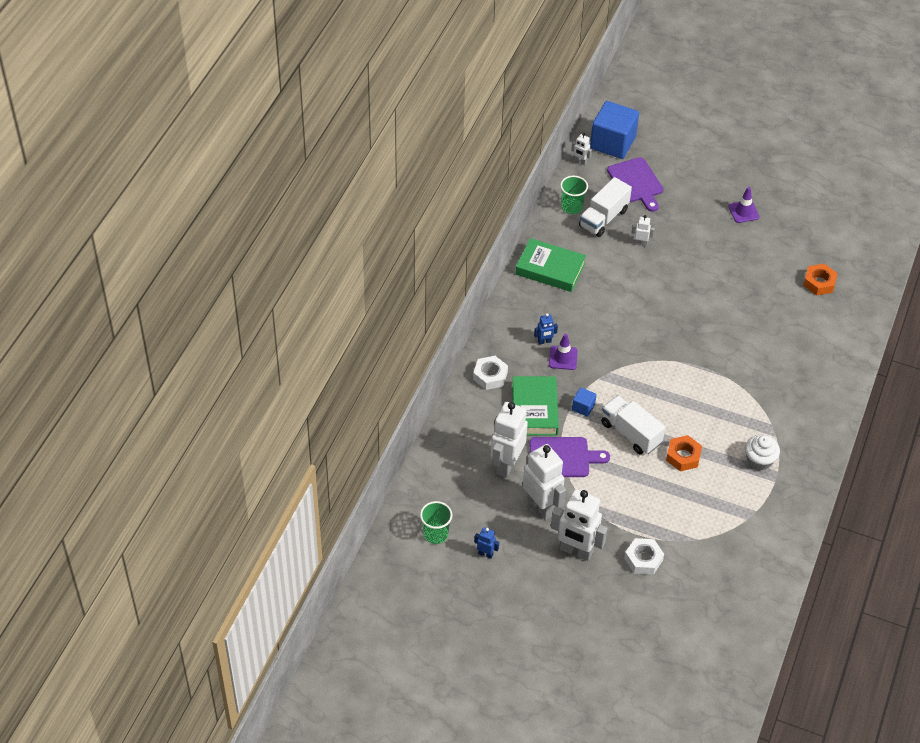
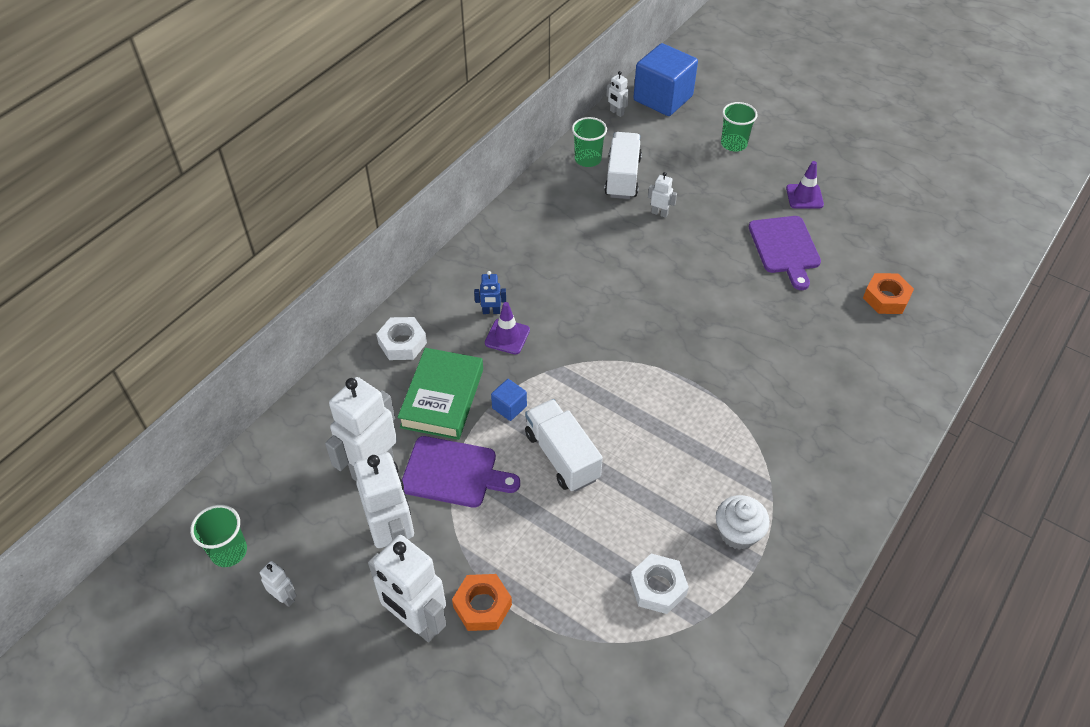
camera: 15 degrees right, 0 degrees up
(485, 554) = (284, 597): blue robot -> white robot
(550, 269) = (533, 225): green book -> none
(603, 218) = (622, 177): white truck -> white truck turned 135 degrees clockwise
(636, 182) = (677, 144): purple cutting board -> purple cutting board (785, 248)
(643, 559) = (513, 658): white nut -> white nut (658, 587)
(679, 175) = (733, 144): none -> green cup
(683, 456) = (626, 505): orange nut -> orange nut (482, 606)

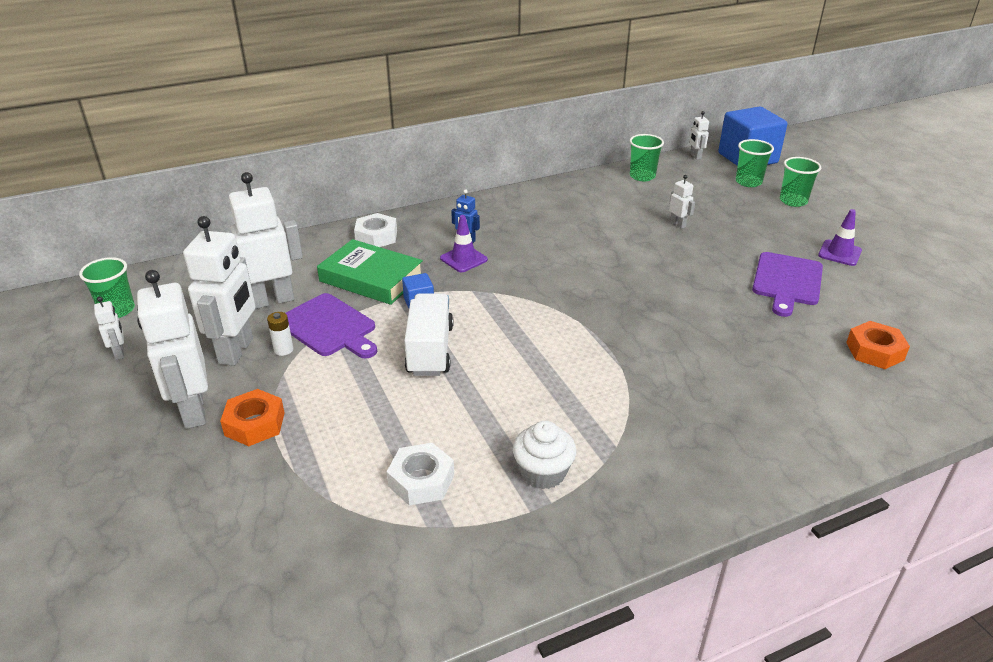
camera: 30 degrees right, 15 degrees down
(435, 518) = (283, 350): none -> white battery
(442, 398) = (371, 278): green book -> green book turned 75 degrees clockwise
(622, 177) = (663, 194): white truck -> none
(683, 132) = (748, 182): none -> green cup

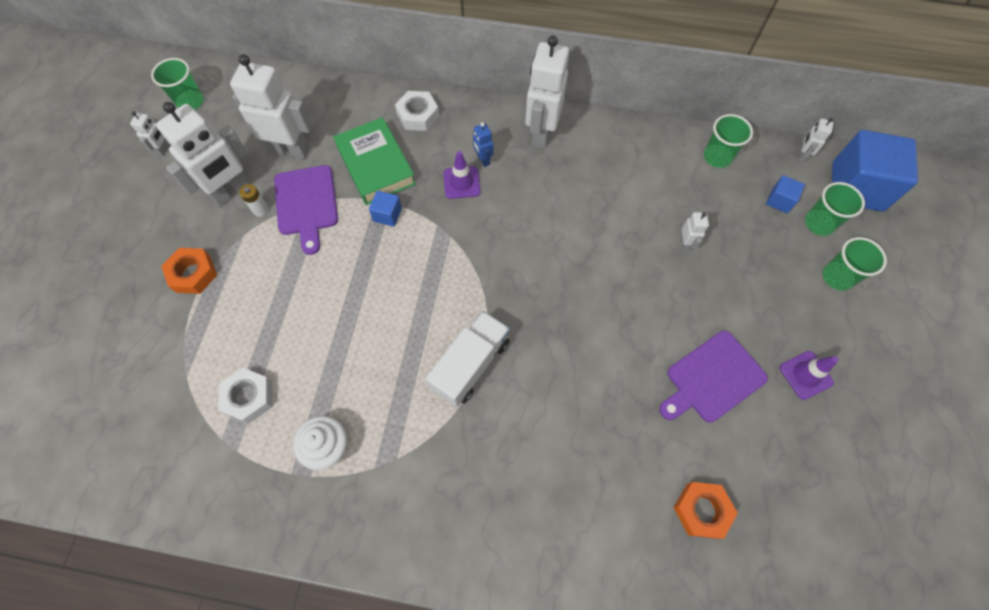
camera: 35 degrees right, 30 degrees up
(193, 411) = (167, 237): white robot -> white robot (541, 134)
(430, 350) = (354, 273): white truck -> white truck (470, 365)
(710, 181) = (779, 201): none -> blue cube

